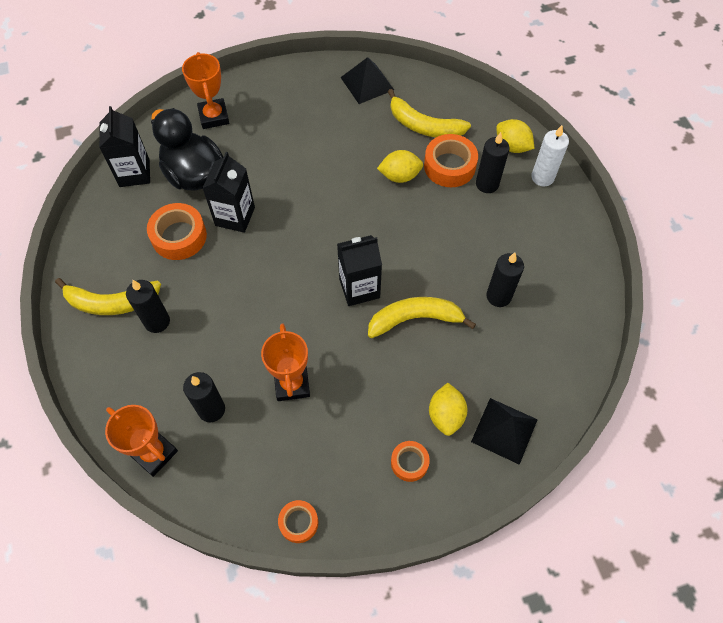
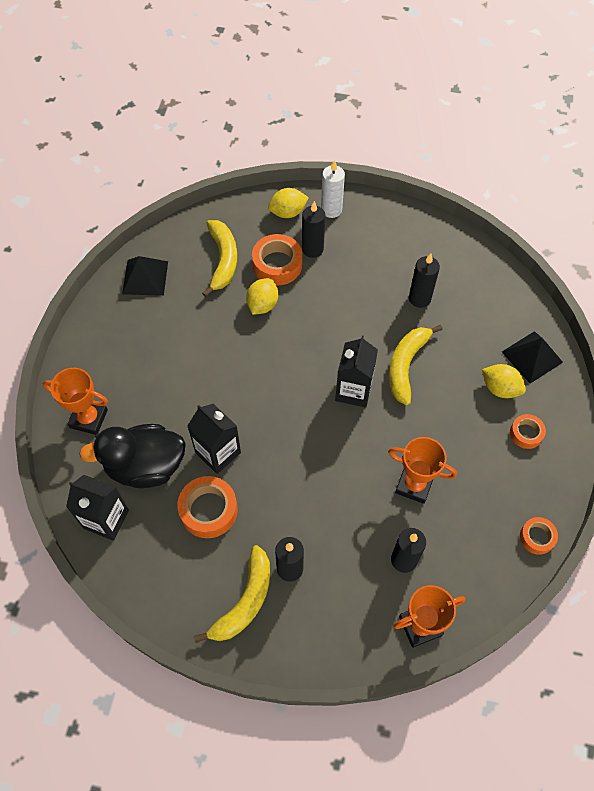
camera: 60 degrees left, 0 degrees up
(423, 125) = (223, 260): yellow banana -> yellow banana turned 60 degrees counterclockwise

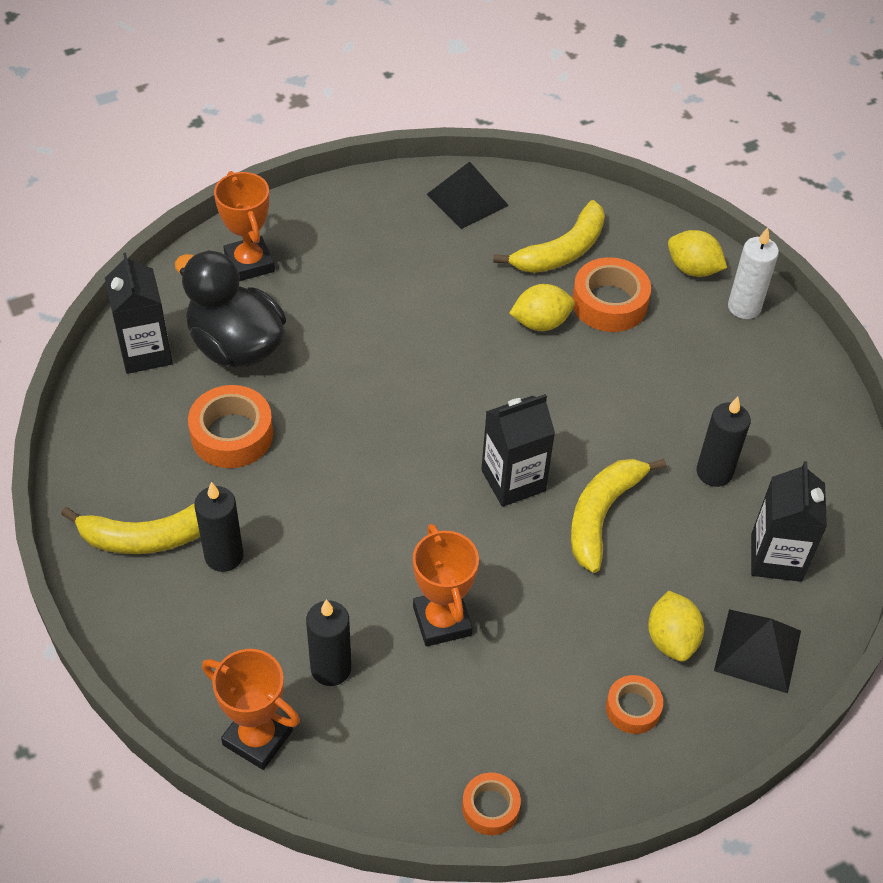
camera: 50 degrees right, 10 degrees down
(218, 452) = (310, 399): black carton -> black carton (776, 557)
(312, 249) = (667, 323): black candle -> none
(406, 365) = (602, 515): yellow banana -> yellow banana turned 45 degrees counterclockwise

